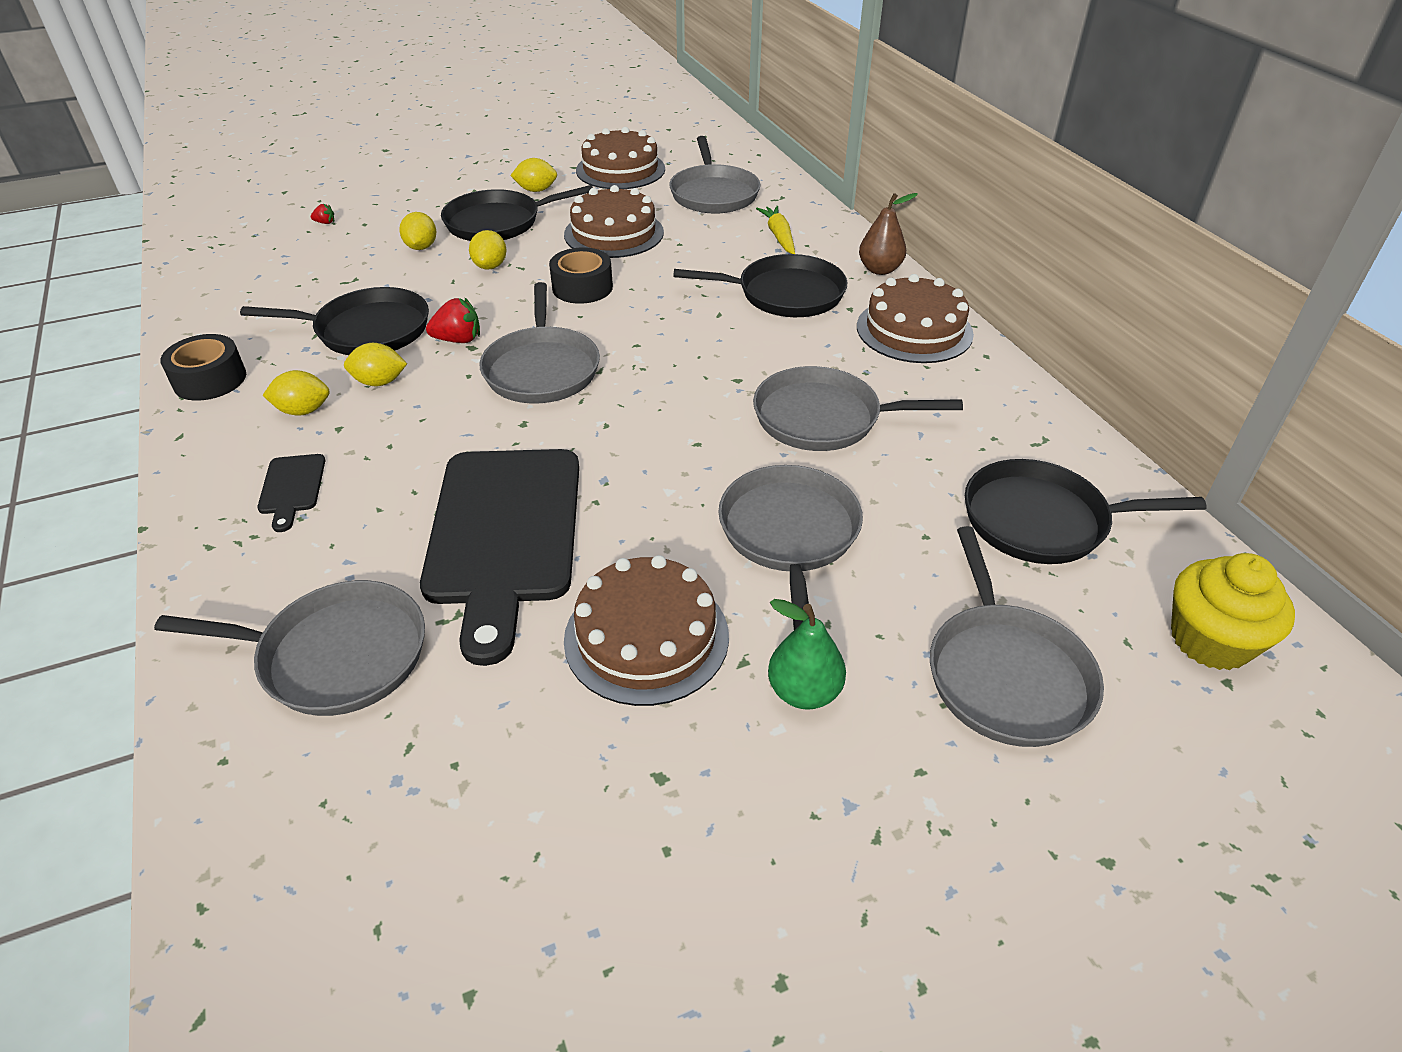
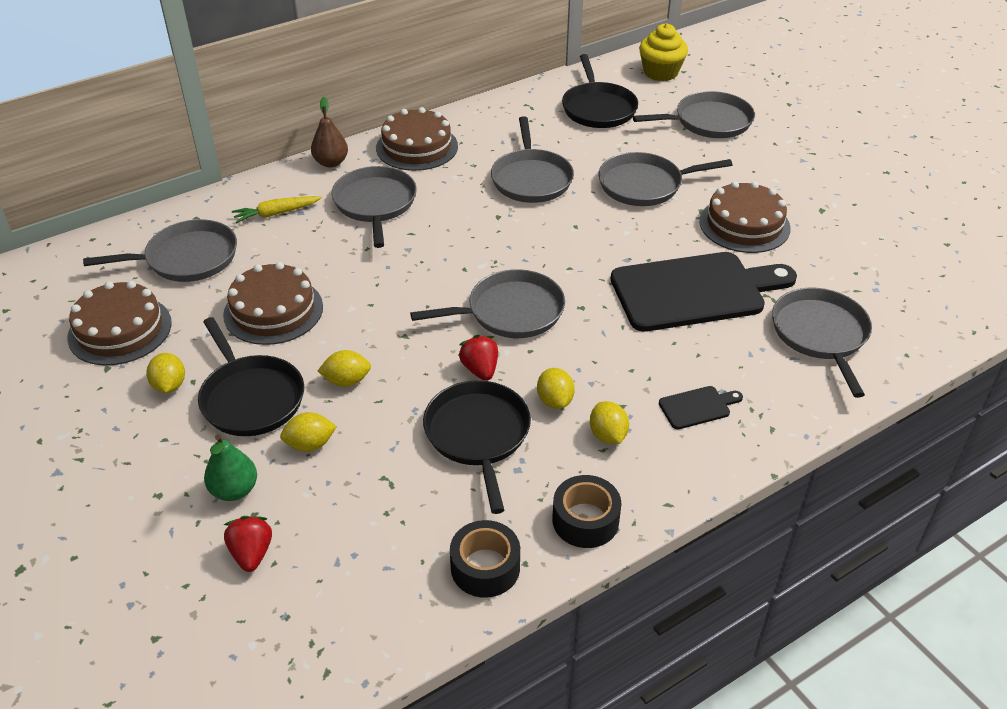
camera: 100 degrees left, 0 degrees up
(325, 223) = (252, 553): red strawberry -> red strawberry, size x1.92
(582, 287) = (379, 313): black tape -> black tape (485, 567)
(785, 294) = (375, 204): black pan -> grey pan
(804, 692) = (750, 174): green pear -> green pear (234, 490)

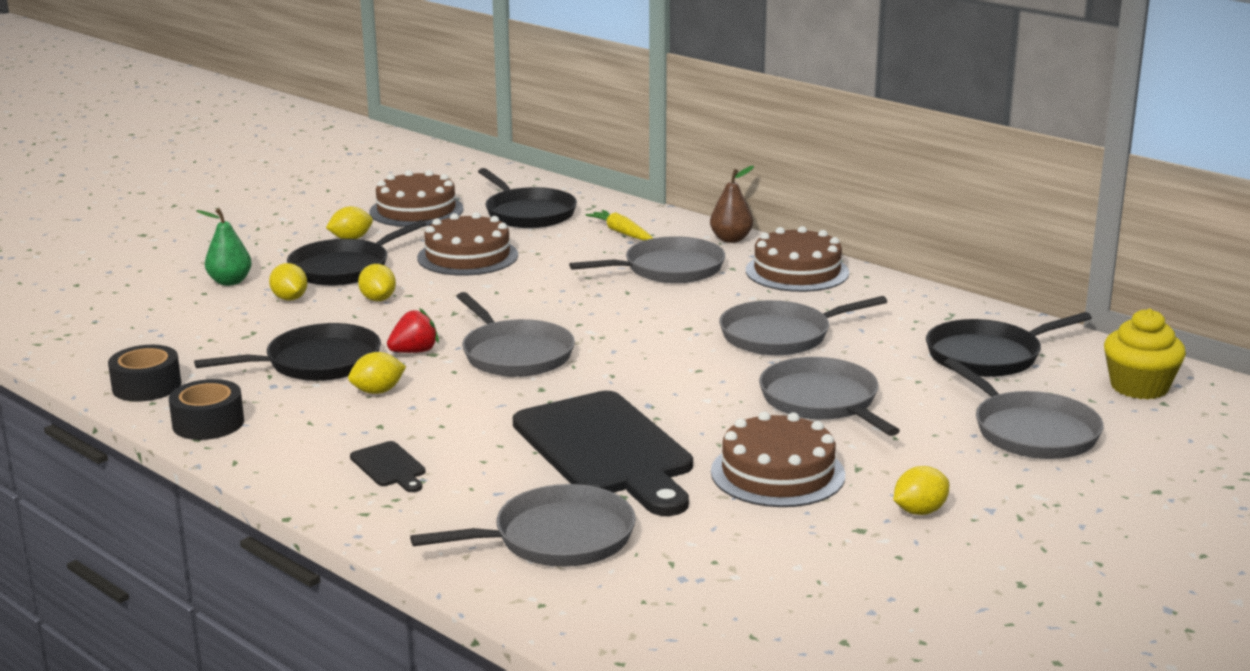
camera: 75 degrees right, 20 degrees down
(187, 258) = (528, 213): grey pan -> black pan
(252, 553) = (160, 299): red strawberry -> none
(608, 435) = (331, 422): yellow lemon -> yellow lemon (919, 511)

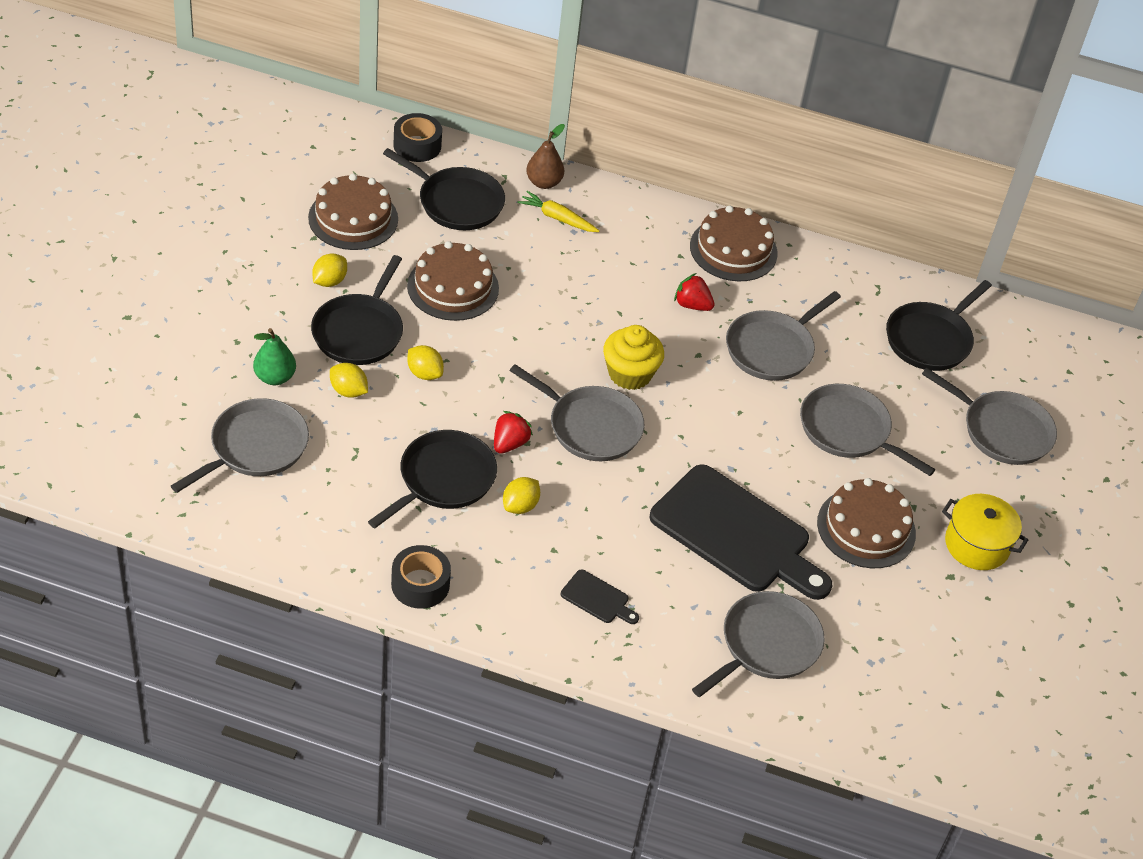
camera: 30 degrees left, 25 degrees up
(146, 386) = (330, 549): black tape -> black tape (417, 145)
(669, 269) = (631, 269): grey pan -> grey pan (255, 447)
(714, 297) = (692, 305): none -> red strawberry
(731, 239) = (653, 209): brown pear -> brown pear (544, 182)
(919, 511) = (976, 545): yellow lemon -> yellow pot
(1139, 387) = (1046, 355): yellow cupcake -> yellow cupcake (630, 374)

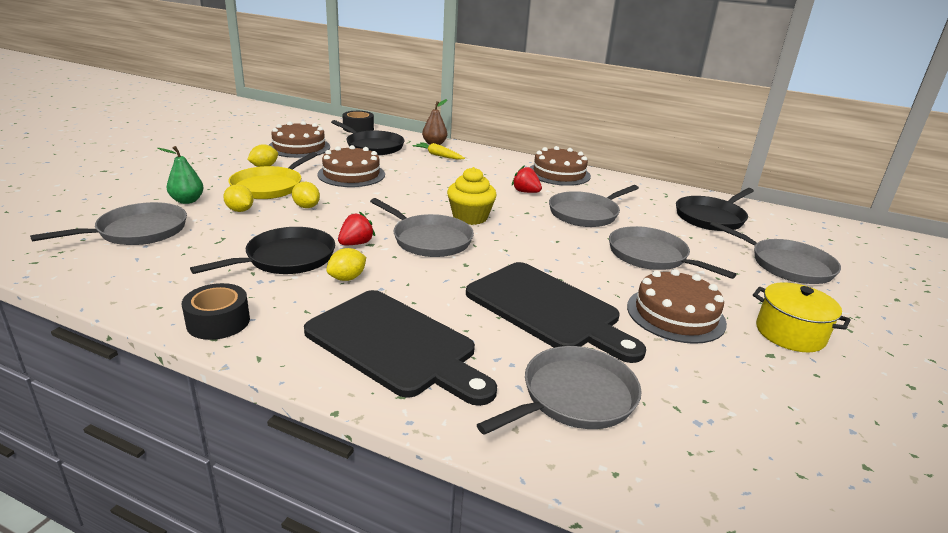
camera: 10 degrees right, 20 degrees down
(359, 332) = (269, 186): black pan -> yellow pan
(597, 598) = (395, 345): black cutting board -> black cutting board, size x2.44

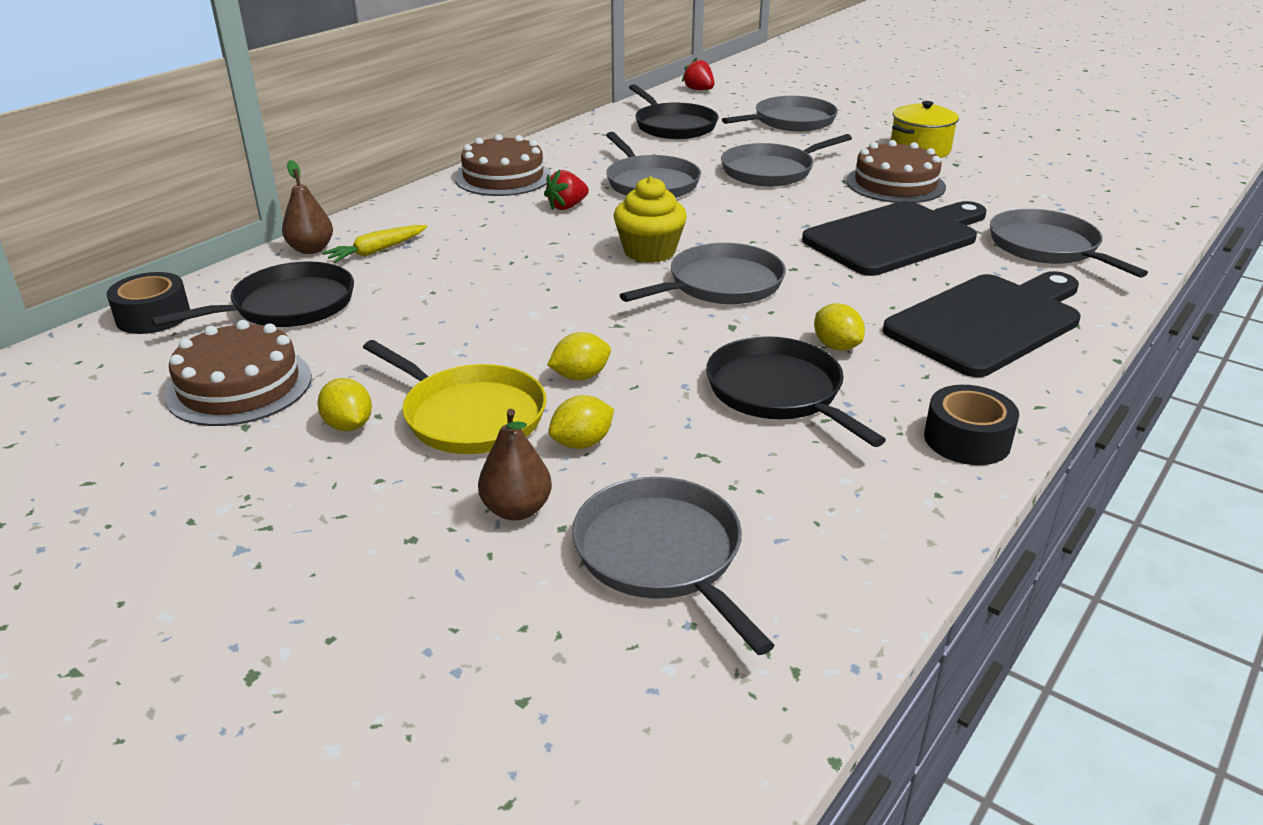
camera: 75 degrees left, 5 degrees up
(187, 201) = (516, 510): green pear -> brown pear
(351, 174) = (437, 332): brown cake -> none
(356, 243) = (730, 337): red strawberry -> red strawberry (699, 90)

